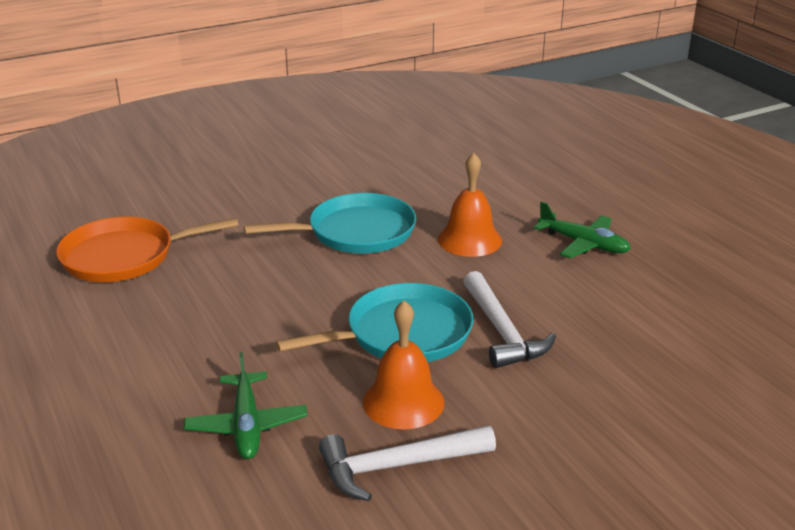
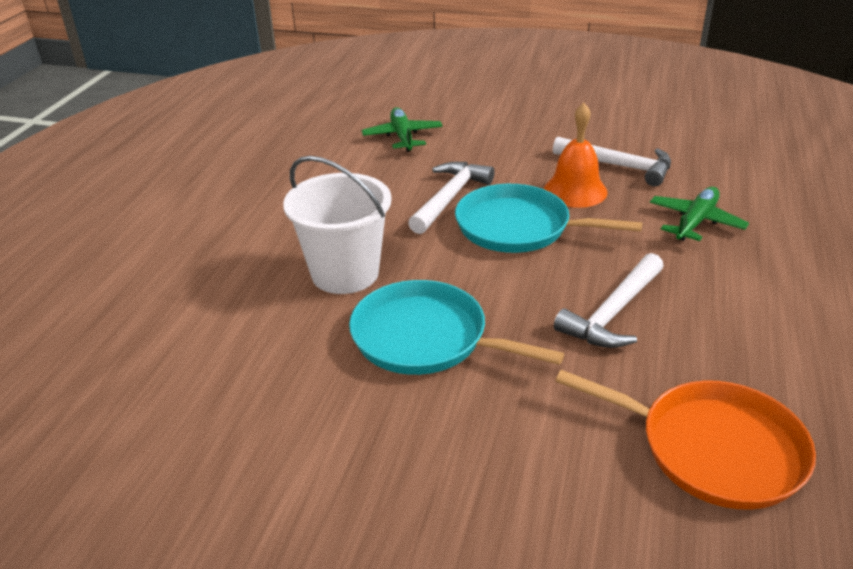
camera: 135 degrees left, 5 degrees up
(249, 301) = (613, 313): none -> white hammer
(469, 240) = (345, 273): orange bell -> white bucket
(583, 244) = (274, 224): green plane -> green plane (402, 136)

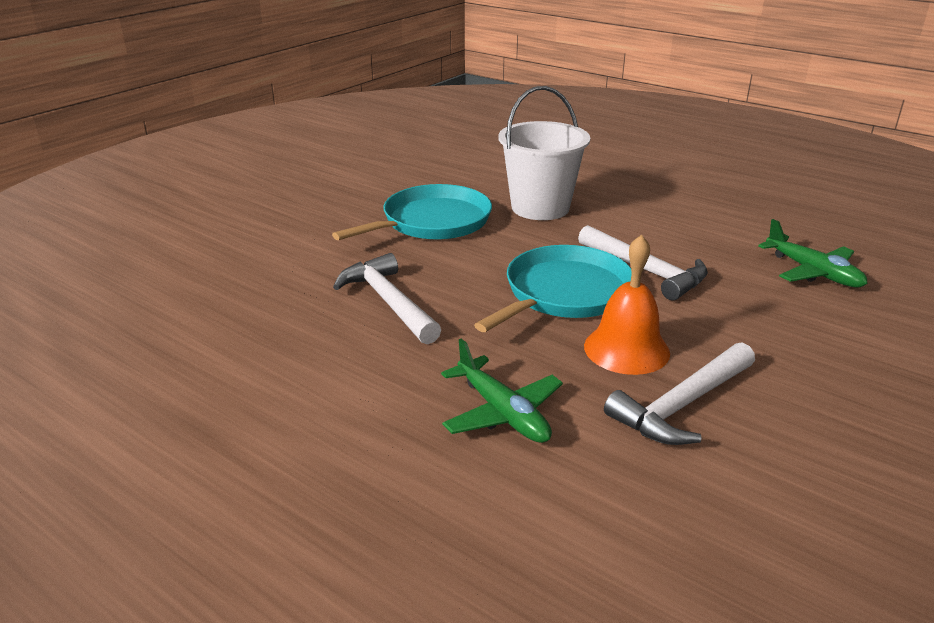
camera: 110 degrees right, 5 degrees down
(402, 136) = (813, 272): green plane -> green plane turned 45 degrees clockwise
(712, 449) = (210, 292): orange pan -> none

